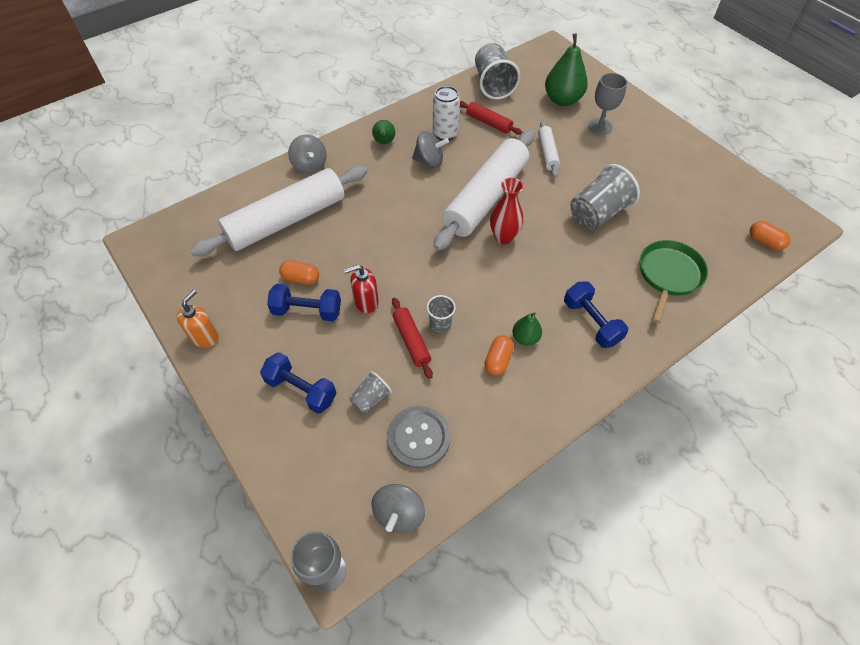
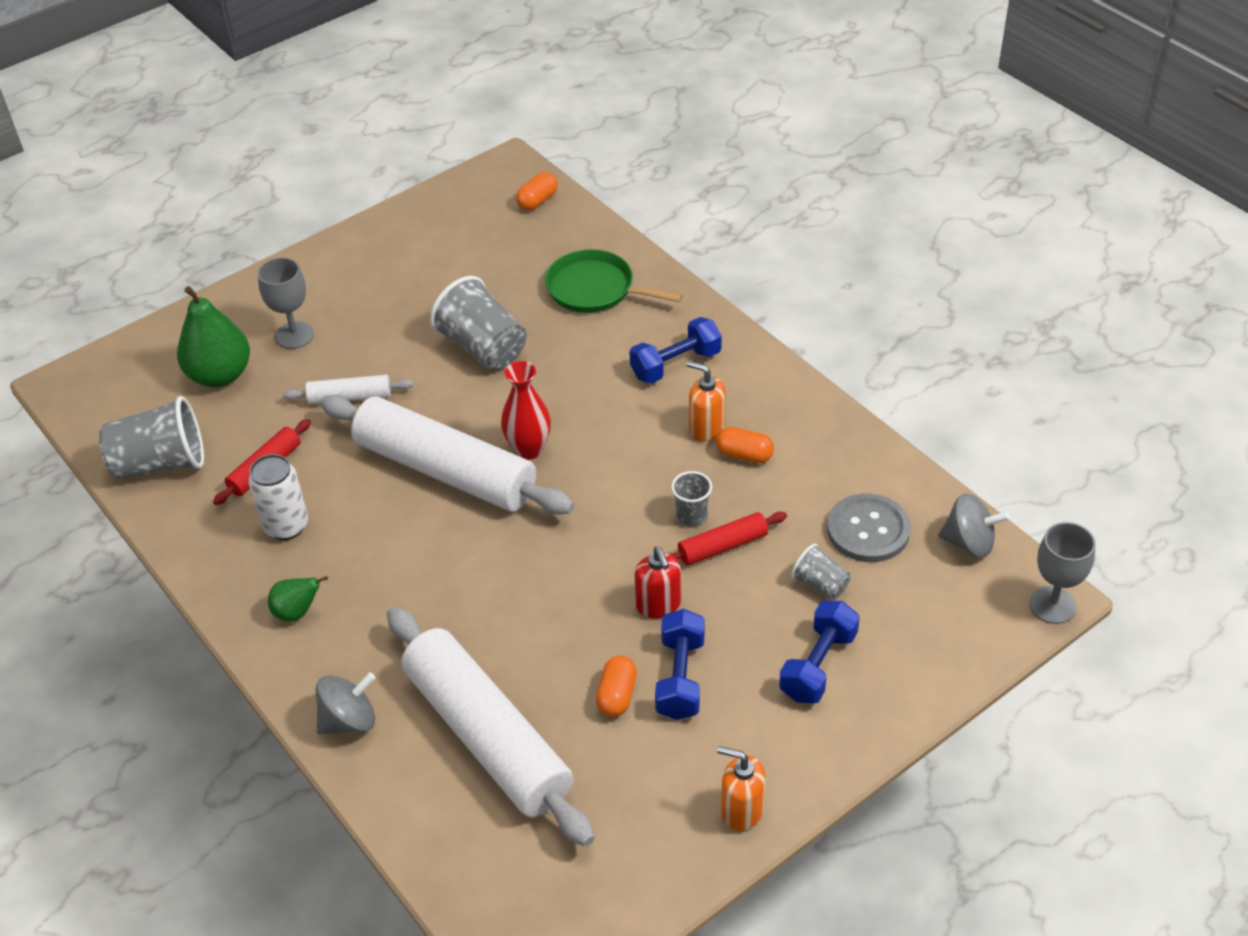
camera: 90 degrees left, 10 degrees down
(429, 161) = (353, 545): grey spinning top -> none
(525, 338) = (706, 428): green pear -> orange soap dispenser

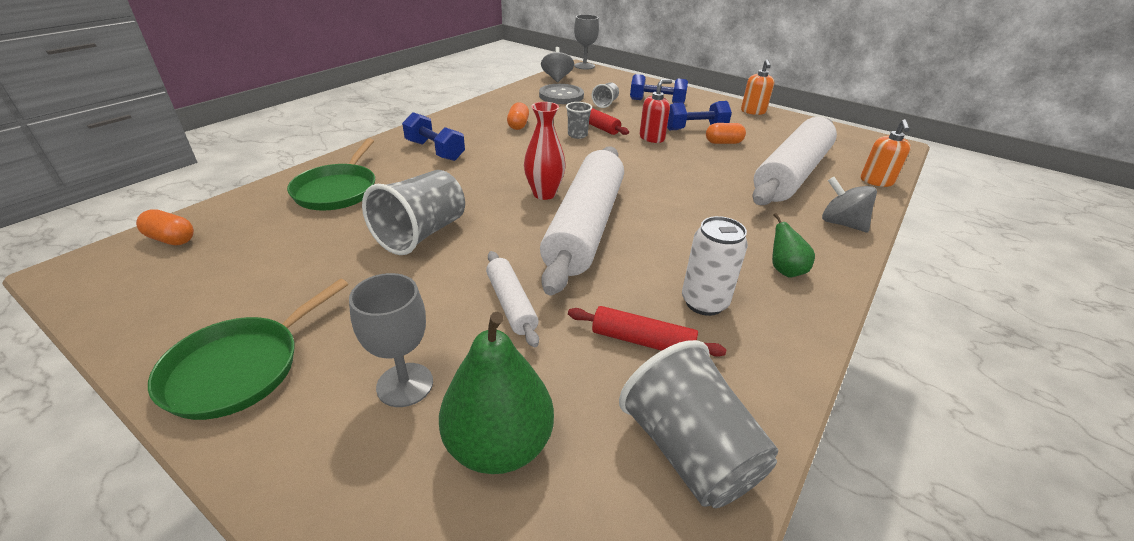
camera: 110 degrees left, 10 degrees down
(352, 260) = (239, 368): none -> green pan
(706, 428) = (498, 137): orange soap dispenser -> orange soap dispenser (876, 181)

